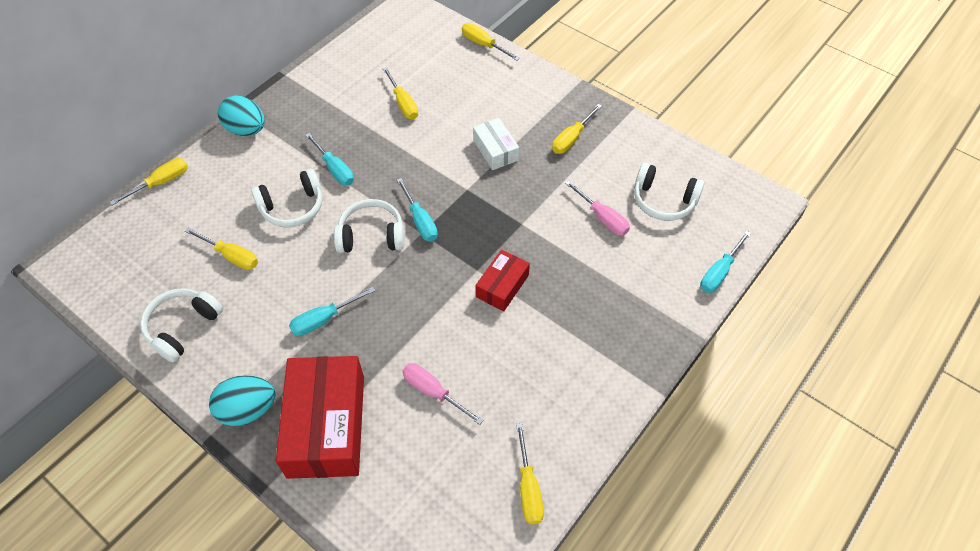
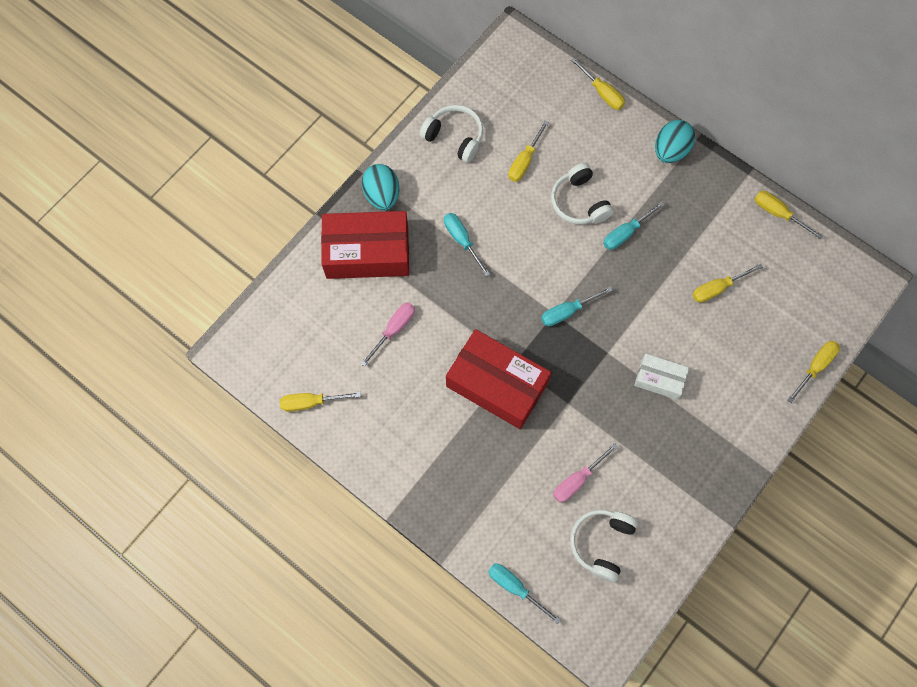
camera: 90 degrees right, 15 degrees up
(371, 235) = (549, 271): white headphones -> none
(495, 150) = (659, 379): white box -> white box turned 45 degrees clockwise
(502, 286) = (497, 384): red box -> red box, size x1.91
(571, 138) = (680, 456): yellow screwdriver -> yellow screwdriver (778, 213)

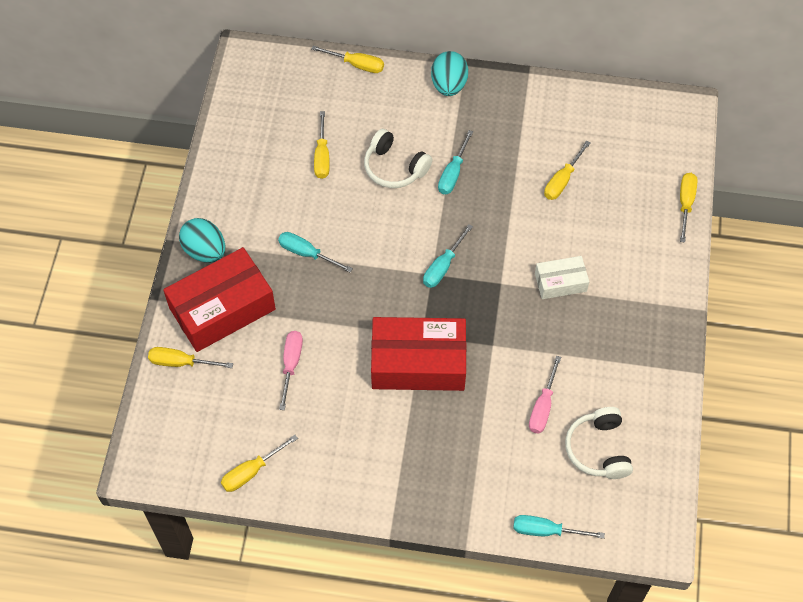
camera: 30 degrees left, 10 degrees down
(454, 137) = (243, 167): white headphones -> none
(778, 213) = (574, 93): yellow screwdriver -> yellow screwdriver (181, 362)

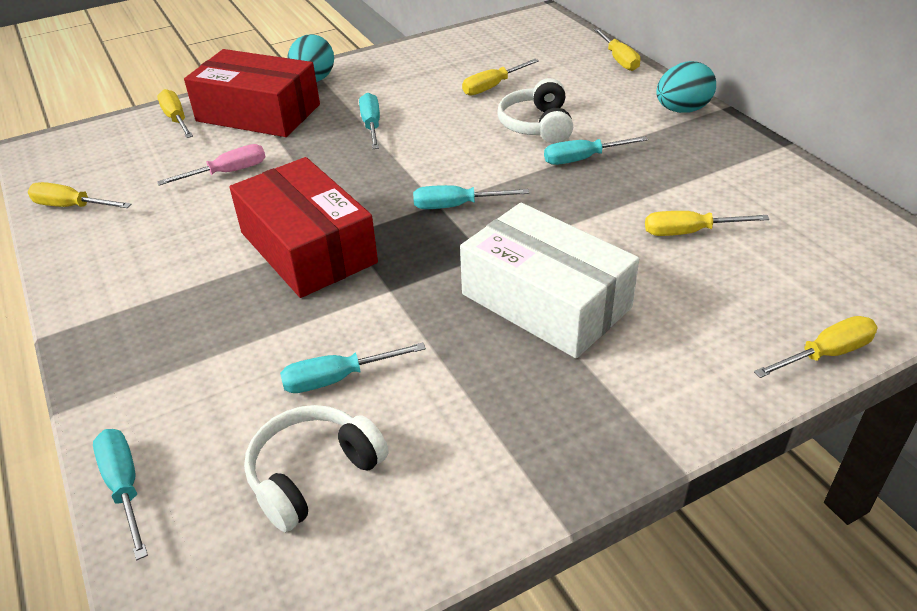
camera: 55 degrees right, 20 degrees down
(543, 406) = (337, 379): pink screwdriver -> turquoise screwdriver
(560, 282) = (546, 301): white box -> white box, size x1.91

